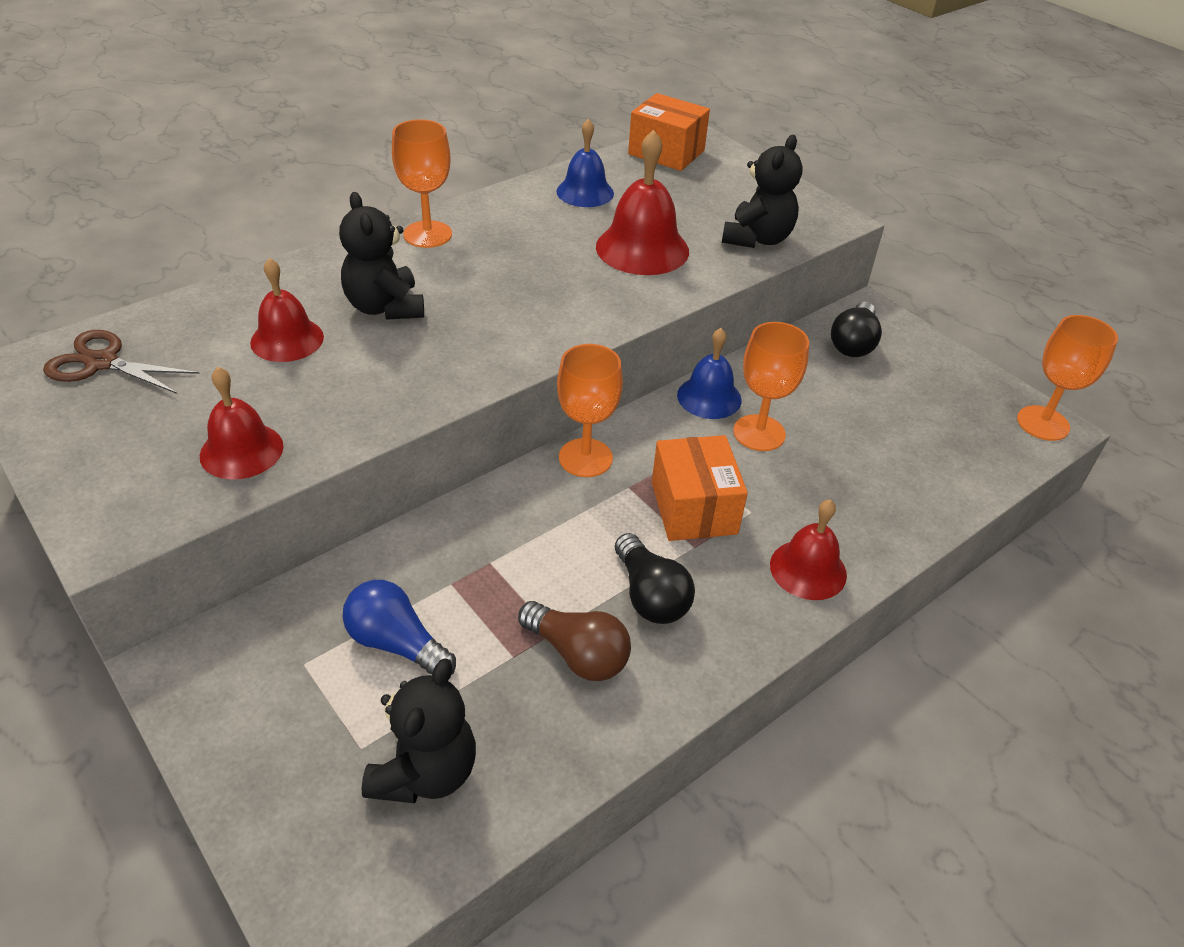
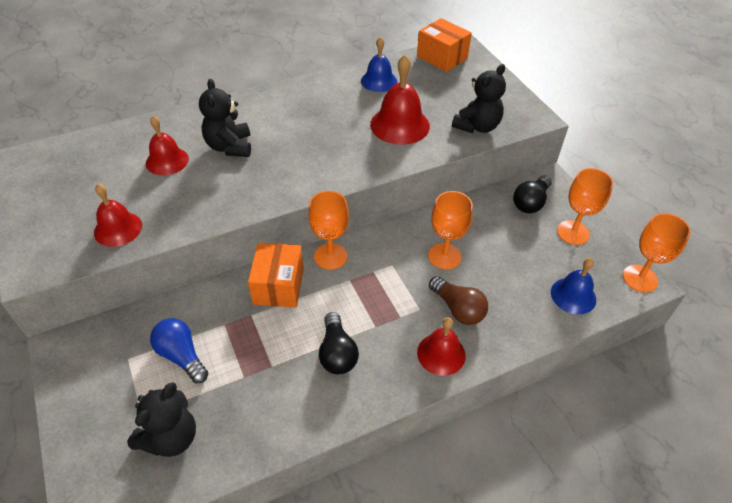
camera: 15 degrees right, 5 degrees up
(102, 362) = (63, 162): brown scissors -> none
(427, 234) = (272, 100): orange goblet -> orange goblet (573, 232)
(578, 654) = (281, 382): brown light bulb -> brown light bulb (458, 309)
(693, 508) = (384, 300): orange box -> orange box (278, 286)
(709, 397) = (421, 227): blue bell -> blue bell (573, 295)

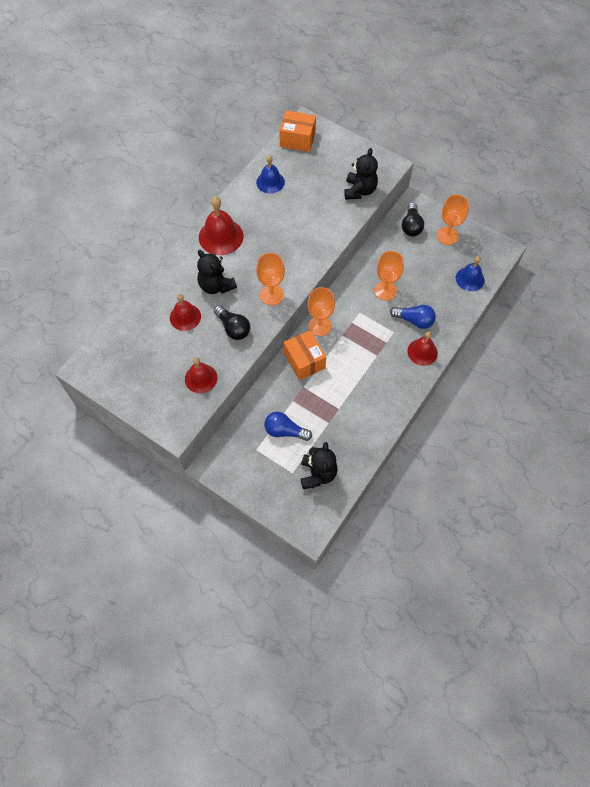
camera: 30 degrees left, 15 degrees up
(337, 353) = (368, 382): black light bulb -> black light bulb (233, 328)
(400, 125) = (311, 213): red bell -> red bell (221, 236)
(458, 309) = (414, 320): brown light bulb -> blue light bulb
(640, 278) = (498, 249): orange goblet -> orange goblet (271, 295)

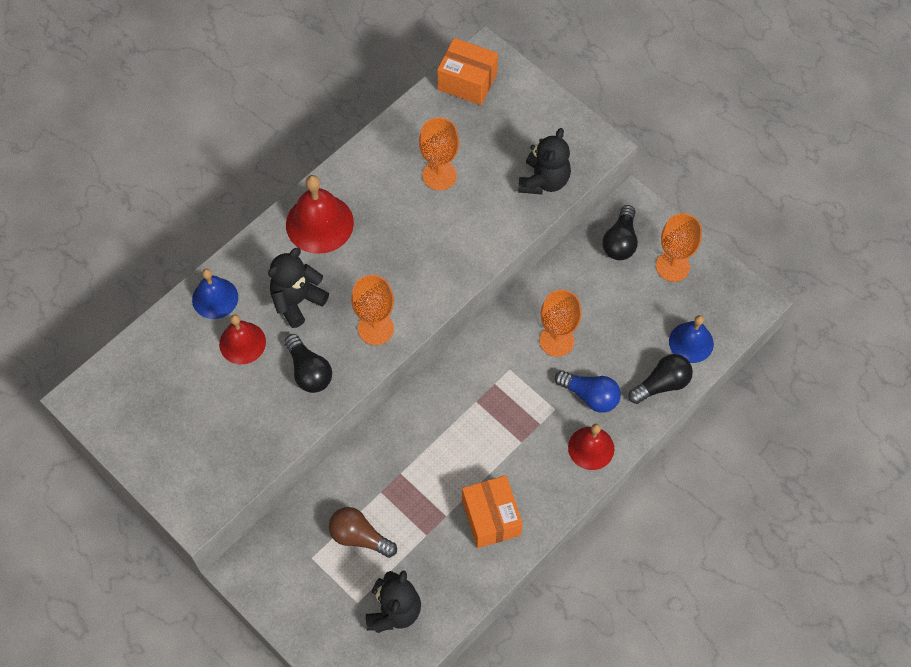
camera: 10 degrees right, 0 degrees up
(201, 378) = (247, 441): red bell -> none
(216, 286) = (297, 301): black teddy bear -> black teddy bear turned 75 degrees clockwise
(270, 182) = (411, 146): blue bell -> blue bell (215, 298)
(285, 431) = (359, 537): blue light bulb -> brown light bulb
(304, 361) = (410, 433): orange box -> orange box (491, 518)
(319, 326) = (445, 381): orange goblet -> orange goblet (439, 175)
(458, 306) = (662, 384): none -> black light bulb

